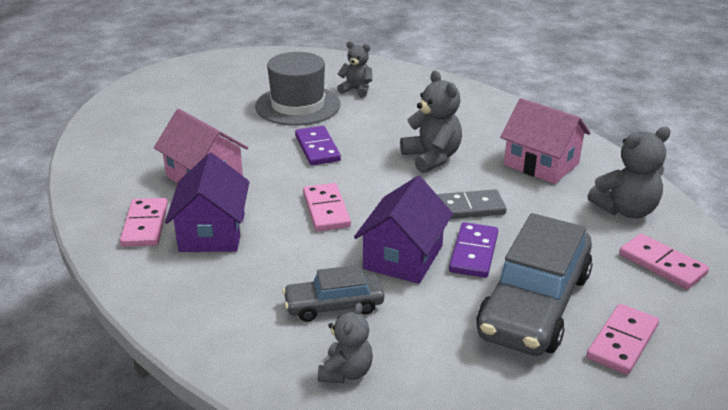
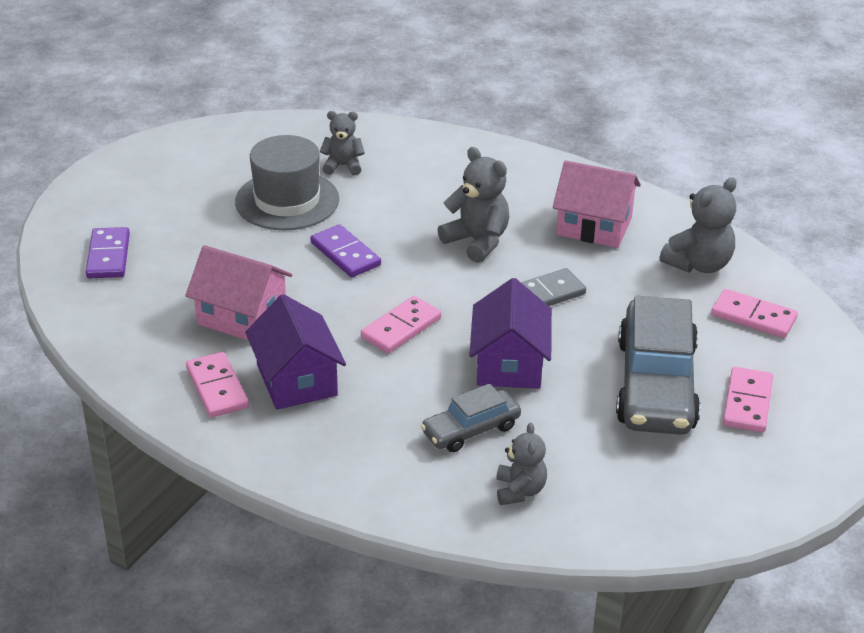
camera: 20 degrees left, 5 degrees up
(326, 210) = (401, 328): pink domino -> pink domino turned 75 degrees clockwise
(474, 253) = (575, 344): purple domino -> purple domino (108, 256)

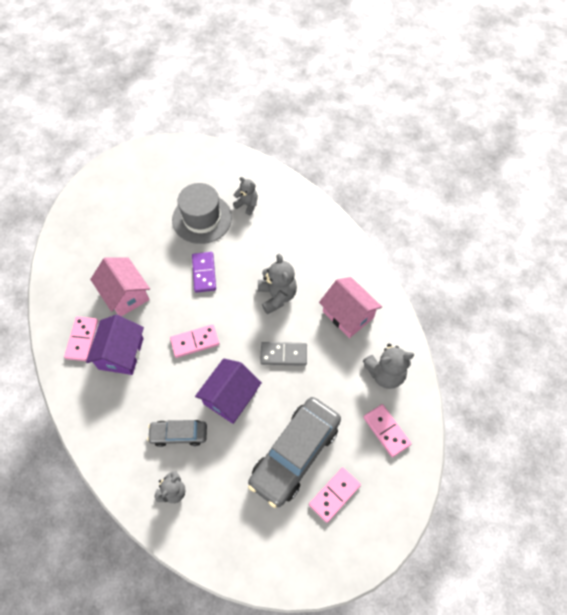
camera: 30 degrees right, 25 degrees up
(108, 256) = (93, 220): purple domino -> none

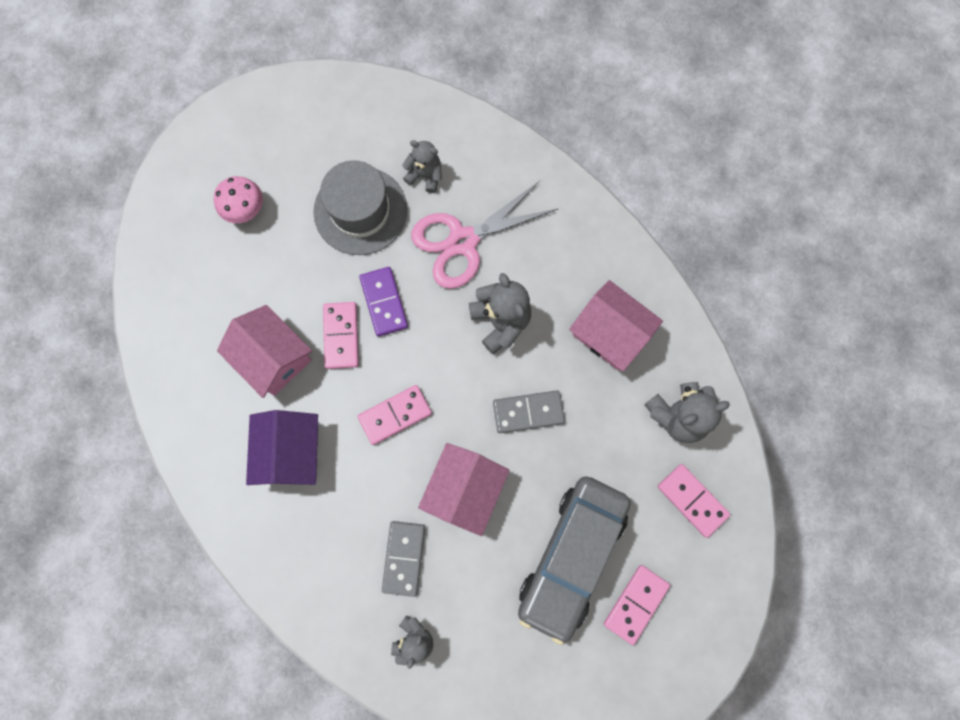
camera: 10 degrees left, 15 degrees up
(82, 339) = (227, 440): pink domino -> pink domino (341, 336)
(131, 207) = (245, 210): none -> pink mushroom
(179, 434) = (403, 558): grey car -> grey domino
(230, 397) = (464, 490): purple house -> pink house
(263, 245) = (463, 241): none -> pink scissors

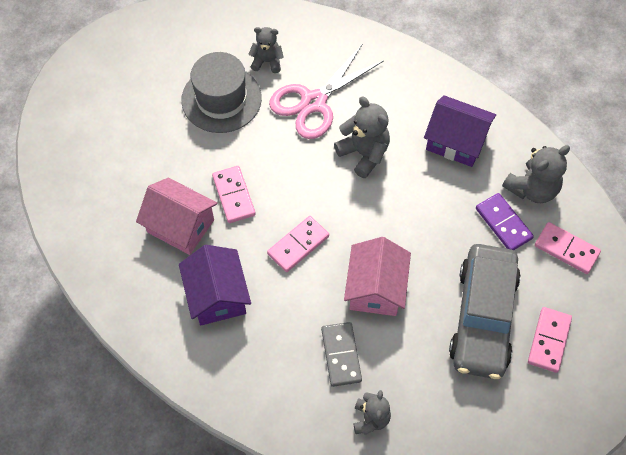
camera: 15 degrees left, 15 degrees down
(245, 210) = (124, 120): pink mushroom -> none
(384, 302) = (262, 162): purple domino -> purple domino (503, 223)
(528, 412) = (409, 216): grey domino -> none
(610, 333) = (456, 141): pink house -> purple house

